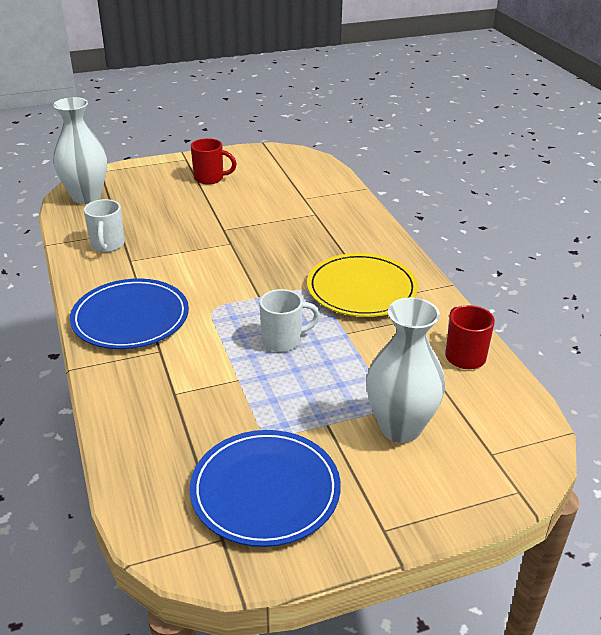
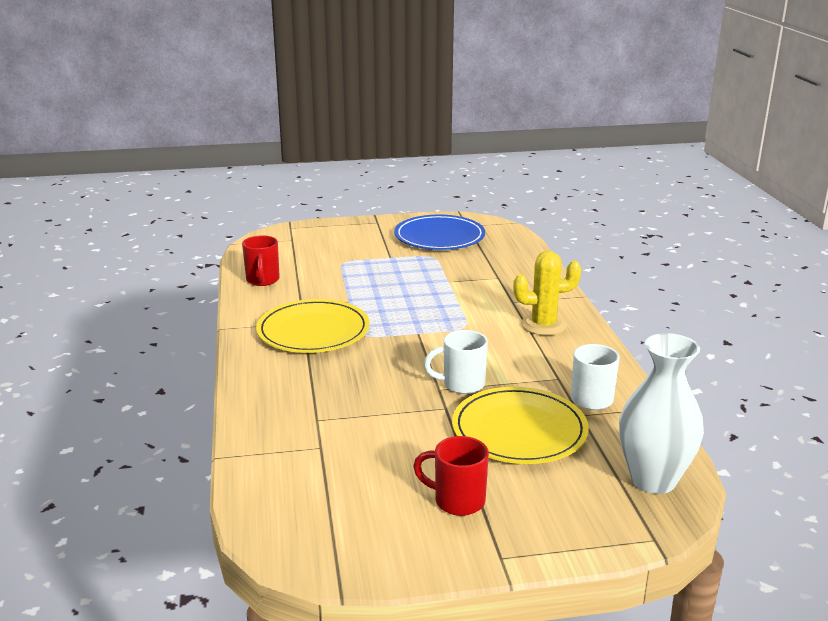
camera: 170 degrees left, 10 degrees down
(130, 318) = (543, 325): blue plate -> yellow cactus
(168, 218) = (519, 430): none -> yellow plate
(283, 340) = (405, 300): white mug -> white mug (462, 384)
(400, 427) = (341, 252): white vase -> none

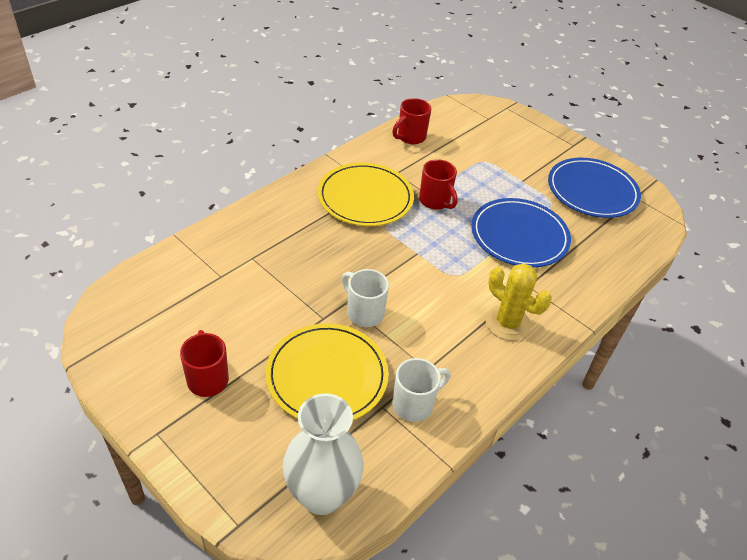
camera: 50 degrees right, 20 degrees up
(364, 301) = (435, 201): none -> red mug
(453, 283) = (519, 236): none -> blue plate

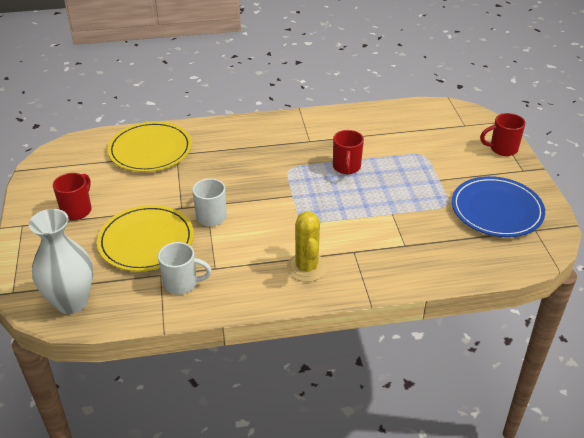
camera: 40 degrees right, 5 degrees down
(365, 198) = (295, 146): yellow plate -> yellow plate (150, 150)
(410, 137) = (378, 117): red mug -> red mug (502, 149)
(519, 236) = (388, 216): blue plate -> none

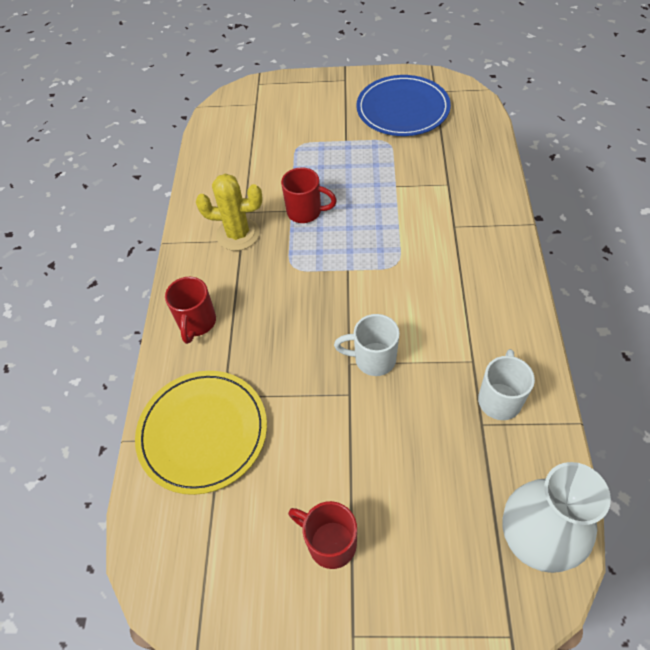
camera: 75 degrees left, 15 degrees up
(146, 241) = (414, 441): yellow plate -> none
(306, 267) = (477, 270): yellow cactus -> yellow cactus (238, 234)
(502, 149) = (306, 86): red mug -> red mug (197, 323)

